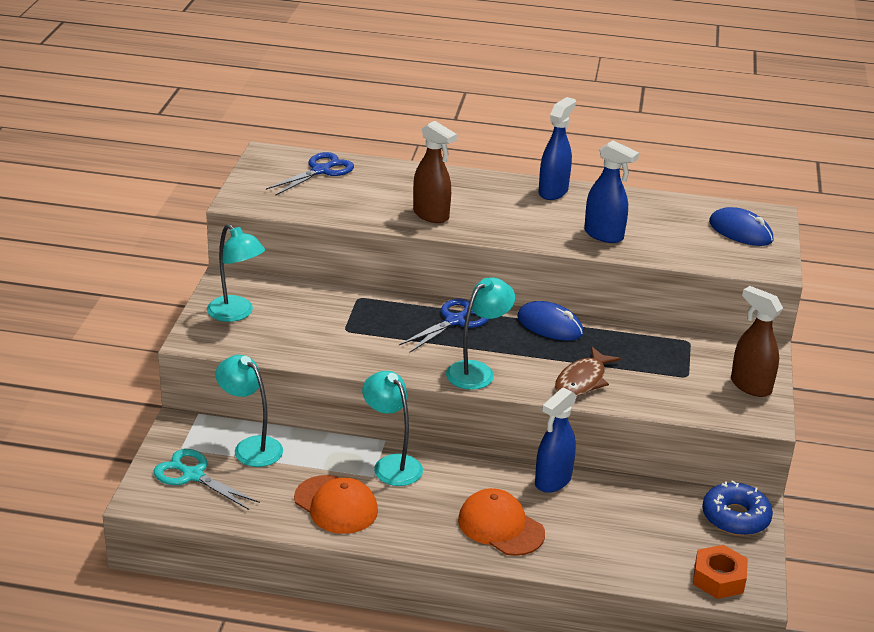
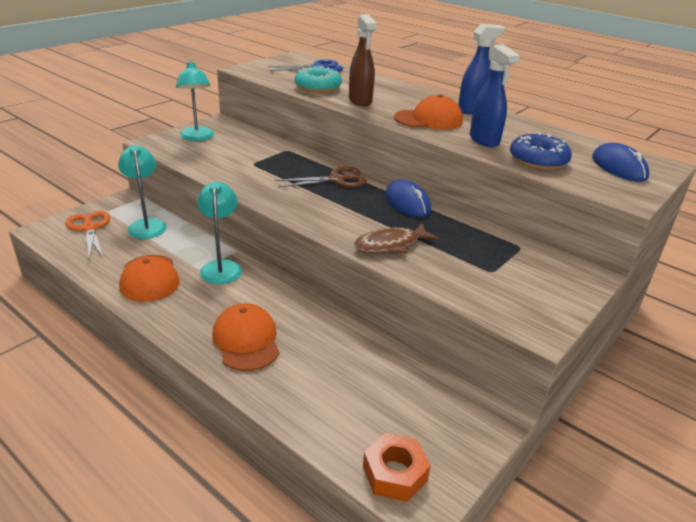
camera: 30 degrees right, 0 degrees up
(193, 475) = (89, 228): turquoise scissors -> orange scissors
(362, 207) = (318, 87): none -> turquoise donut
(454, 321) = (336, 180): blue scissors -> brown scissors
(477, 371) = (313, 213): turquoise lamp -> none
(526, 222) = (428, 119): none -> orange cap
(552, 481) = (328, 323): blue spray bottle -> none
(735, 517) = (468, 420): blue donut -> blue donut (538, 160)
(750, 386) = (549, 298): brown spray bottle -> none

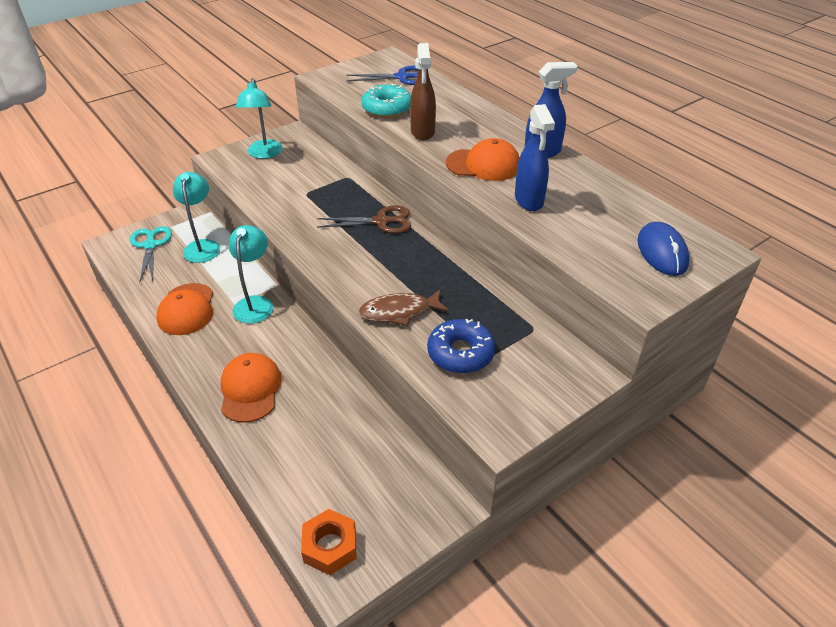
camera: 15 degrees right, 10 degrees up
(89, 228) = (150, 245): orange scissors -> turquoise scissors
(407, 202) = (442, 258): blue mouse -> none
(538, 160) = (573, 234): blue donut -> blue donut (460, 353)

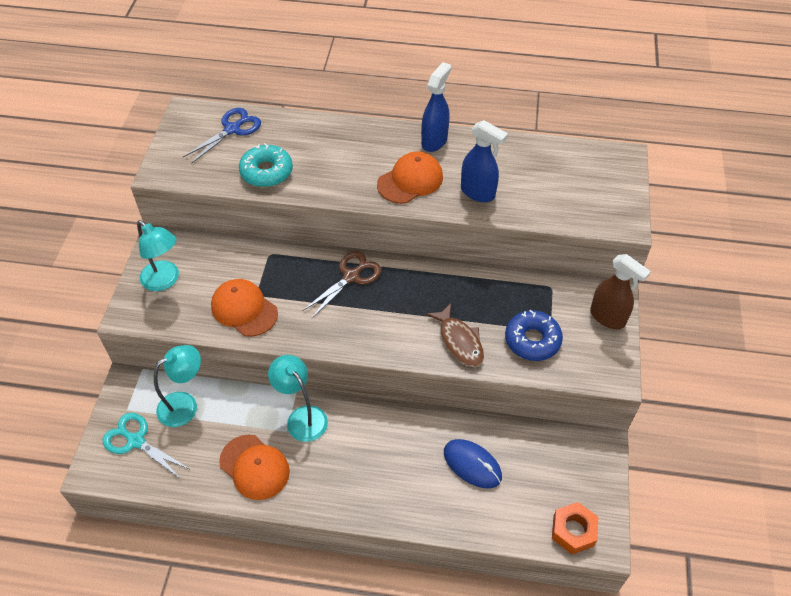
camera: 45 degrees left, 10 degrees up
(202, 246) = (185, 405): turquoise lamp -> turquoise lamp turned 105 degrees clockwise
(250, 389) = (391, 483): orange cap -> orange cap (244, 309)
(399, 312) = (459, 341): brown fish -> brown fish turned 60 degrees counterclockwise
(422, 132) = (327, 178): brown spray bottle -> brown spray bottle (607, 317)
(662, 252) = (597, 179): blue mouse -> blue mouse (472, 465)

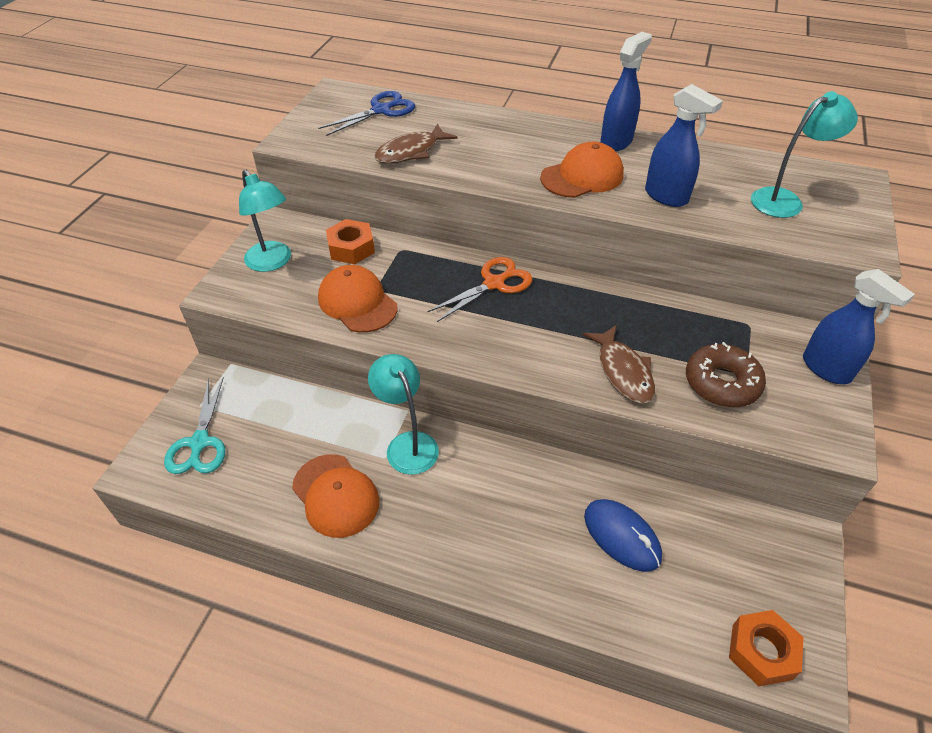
camera: 10 degrees right, 5 degrees down
(136, 441) = (199, 442): turquoise scissors -> turquoise scissors turned 135 degrees counterclockwise
(185, 405) = (269, 409): turquoise lamp -> turquoise lamp (784, 200)
(228, 258) = (351, 248): none -> orange nut
(266, 172) = (411, 152): turquoise donut -> brown fish
(351, 277) = (494, 284): brown scissors -> orange scissors
(532, 340) = (721, 383): blue donut -> brown donut
(607, 317) = (826, 369): brown spray bottle -> blue spray bottle

